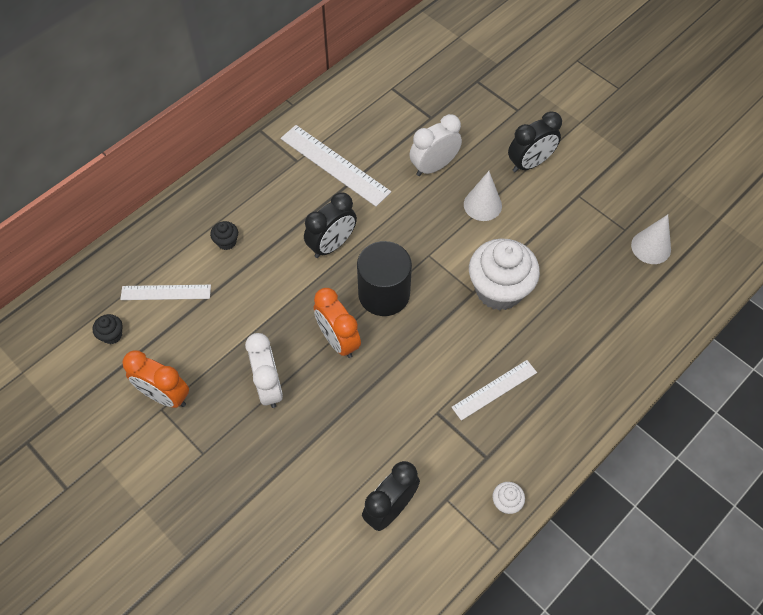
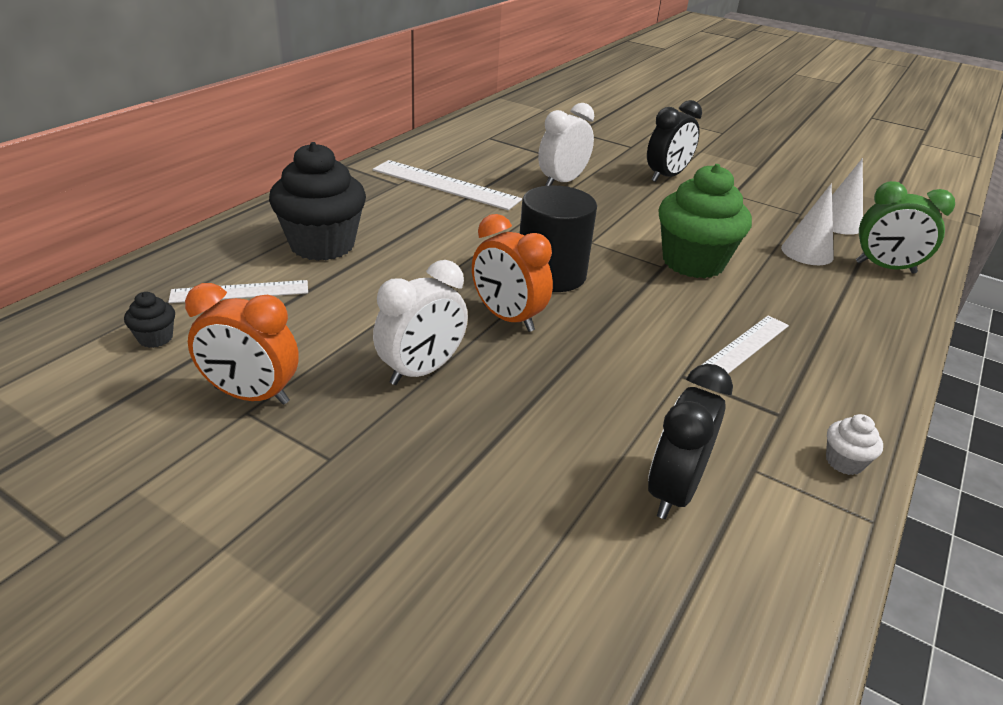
camera: 15 degrees left, 25 degrees down
(226, 242) = (322, 245): black cupcake -> black cupcake, size x2.41
(269, 386) = (422, 371): white clock -> white clock turned 75 degrees clockwise
(332, 245) = (465, 240): black clock -> none
(482, 205) = (633, 204): white cone -> white cone (807, 252)
(499, 290) = (693, 262): white cupcake -> green cupcake
(655, 312) = (885, 268): none -> green clock

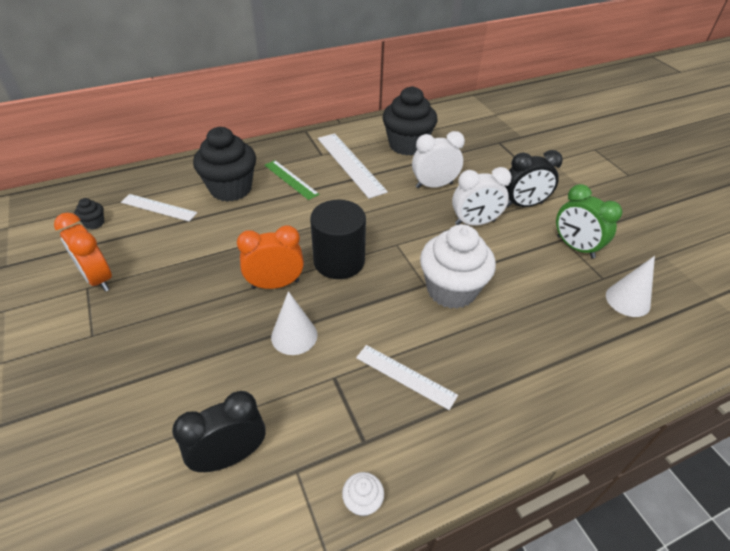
camera: 35 degrees right, 10 degrees up
(391, 216) = (291, 179): none -> green ruler
(422, 371) = (189, 300): white clock -> white clock (475, 223)
(487, 154) = (407, 145): none -> black cupcake
(507, 318) = (275, 284): orange clock -> orange clock turned 90 degrees clockwise
(693, 262) = (451, 290): green cupcake -> white cupcake
(745, 346) = (405, 376): white ruler -> white ruler turned 45 degrees clockwise
(807, 252) = (560, 317): white cone -> white cone (294, 336)
(885, 268) = (617, 360): green clock -> green clock (575, 247)

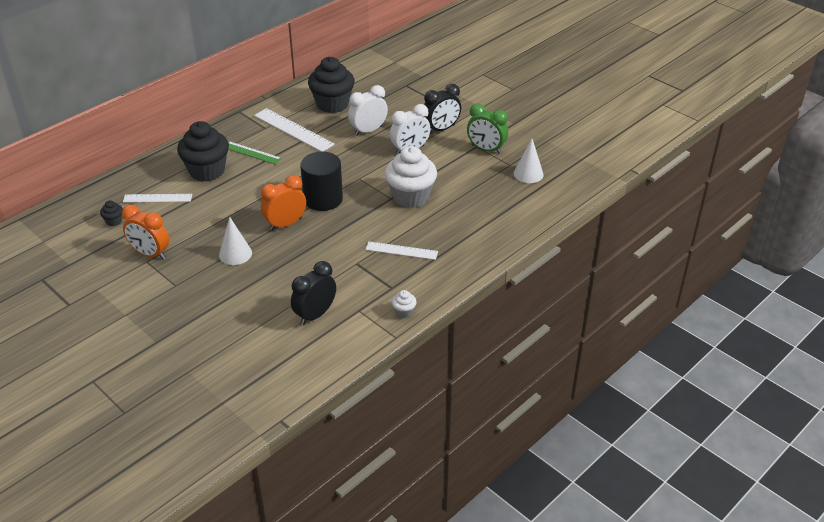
camera: 20 degrees left, 5 degrees down
(294, 336) = (317, 249): white cone -> white cone (235, 254)

